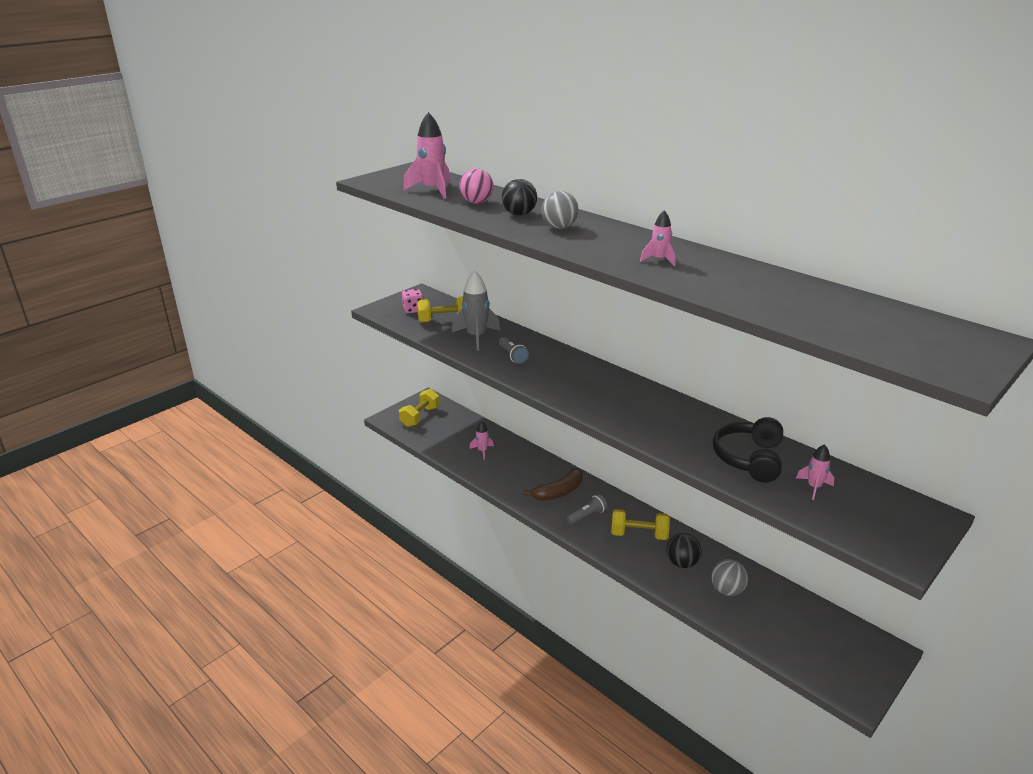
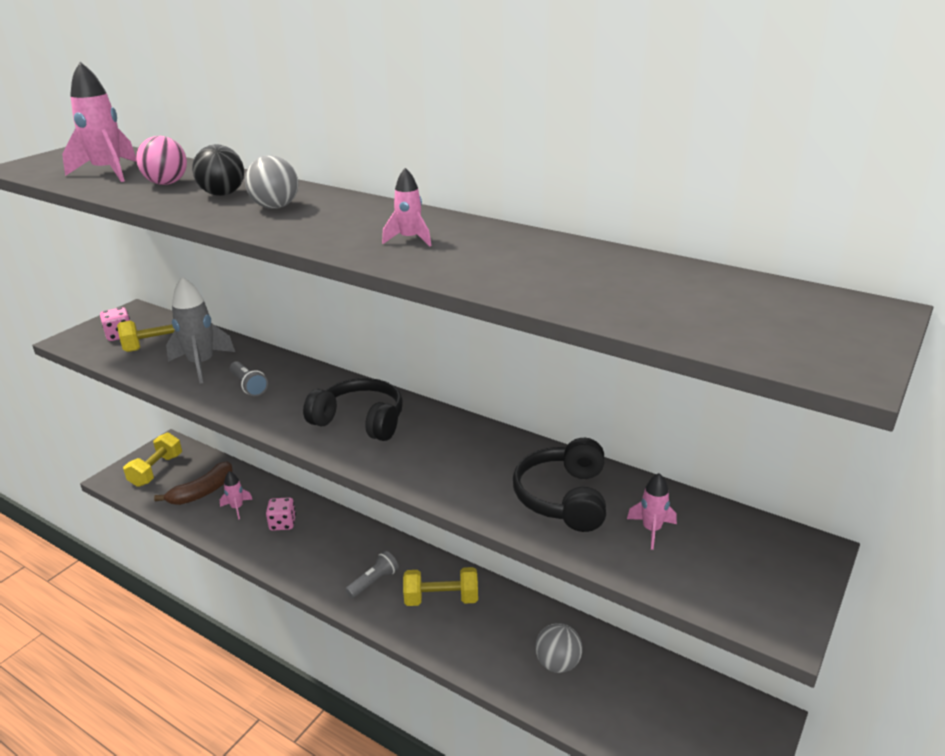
camera: 10 degrees left, 0 degrees up
(517, 466) = (282, 523): none -> pink dice
(558, 492) = (336, 553): brown banana -> brown banana (202, 492)
(597, 389) = (360, 421): none -> black headphones
(682, 563) = (498, 632): black ball -> none

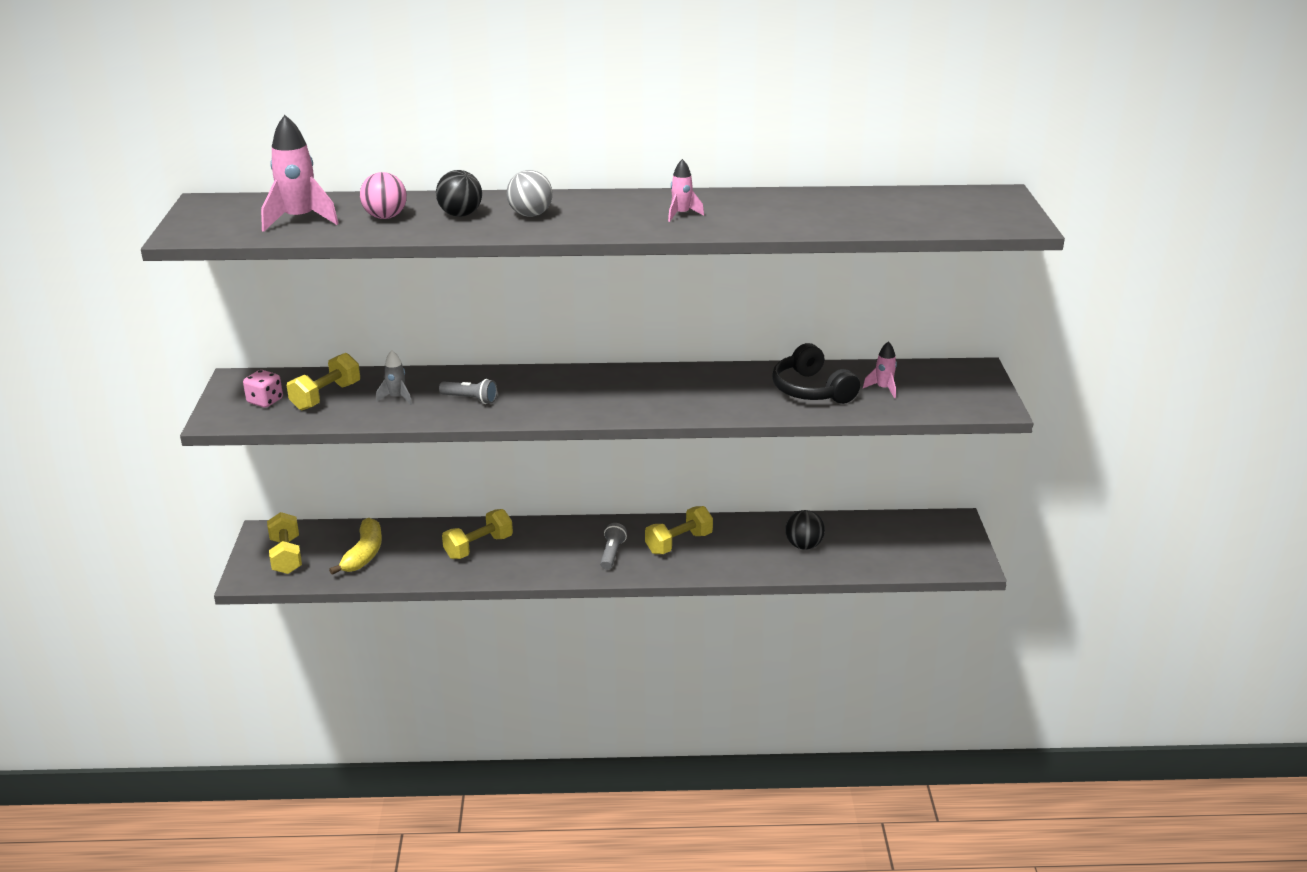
camera: 35 degrees left, 0 degrees up
(201, 364) = (397, 398): grey rocket -> grey rocket, size x0.54
(202, 492) = (364, 554): brown banana -> yellow banana
(237, 508) = (418, 552): pink rocket -> none
(282, 523) = (478, 547): pink dice -> yellow dumbbell
(360, 421) = (605, 392): black headphones -> none
(557, 663) = (803, 545): grey ball -> black ball

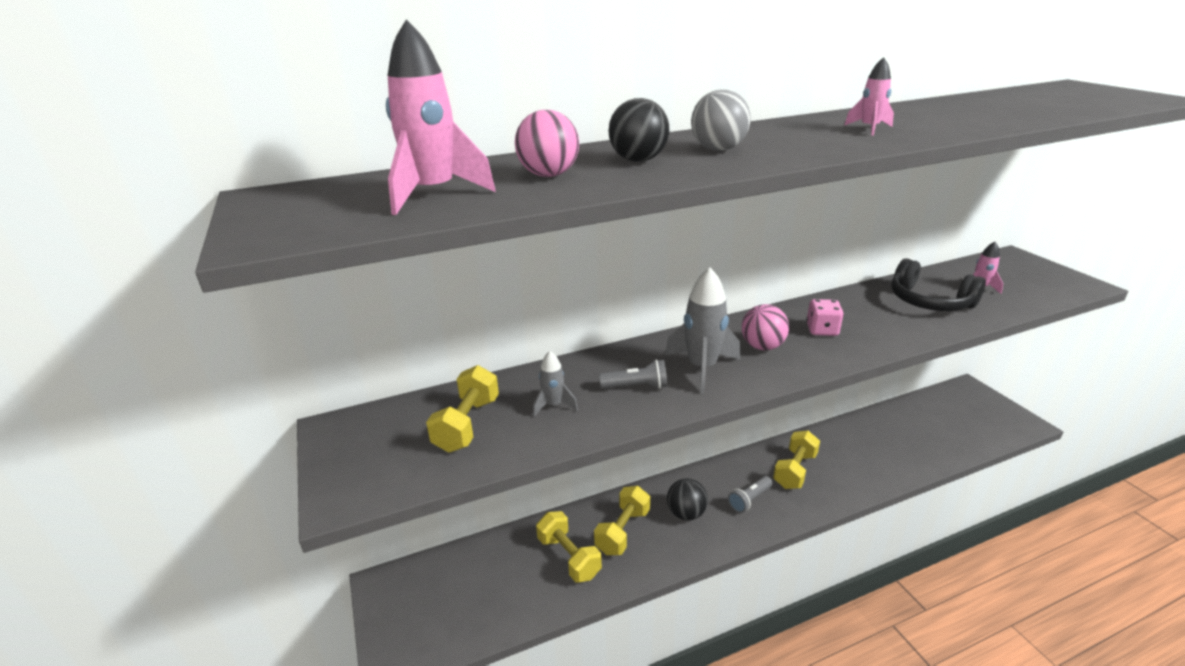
camera: 20 degrees left, 0 degrees up
(265, 401) = (393, 451): pink dice -> pink dice (822, 330)
(286, 556) = (424, 610): yellow dumbbell -> yellow dumbbell (569, 557)
(364, 554) = (511, 579): yellow banana -> none
(536, 398) = (702, 368): none -> grey rocket
(605, 393) = (762, 346): none -> pink ball
(612, 553) = (749, 500): grey flashlight -> grey flashlight turned 120 degrees counterclockwise
(803, 545) = (891, 443): black ball -> black ball (686, 513)

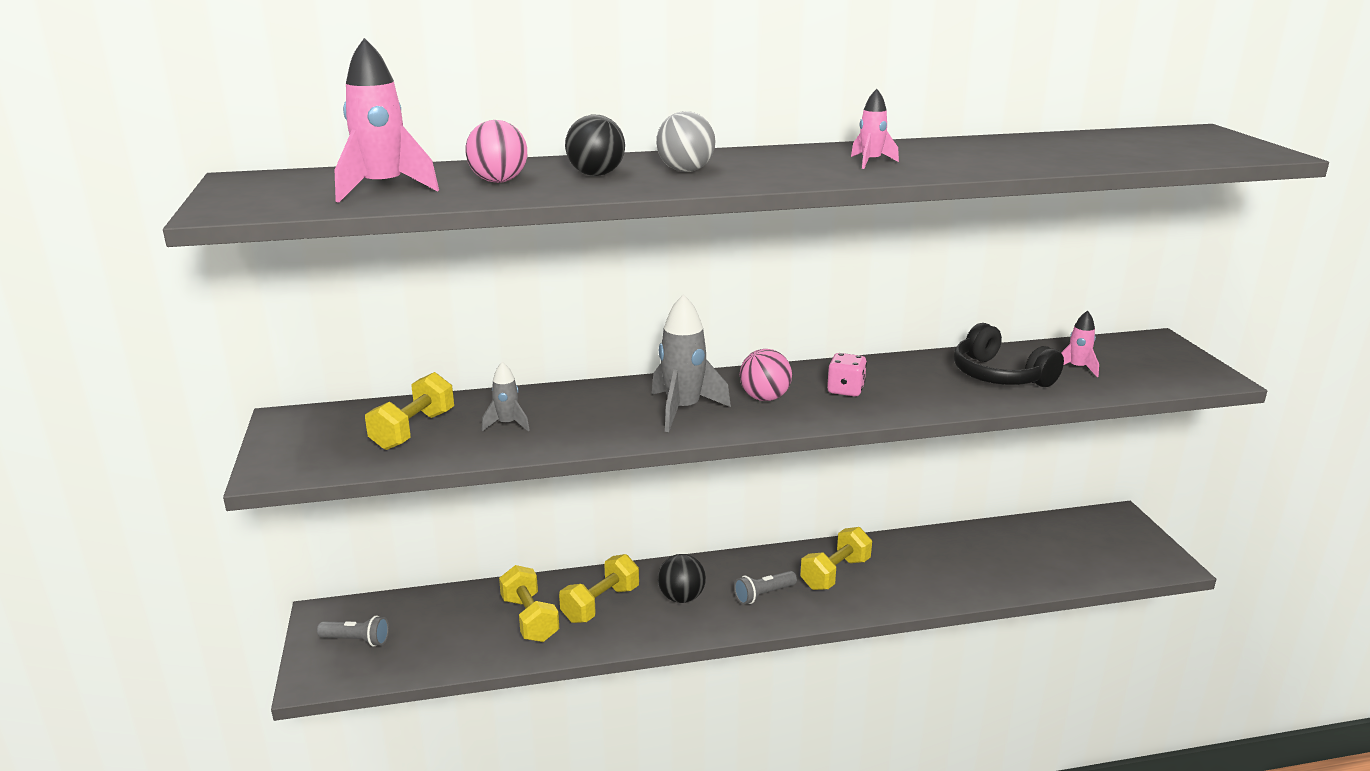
camera: 10 degrees right, 5 degrees down
(636, 386) = (602, 418): grey flashlight -> grey flashlight (357, 640)

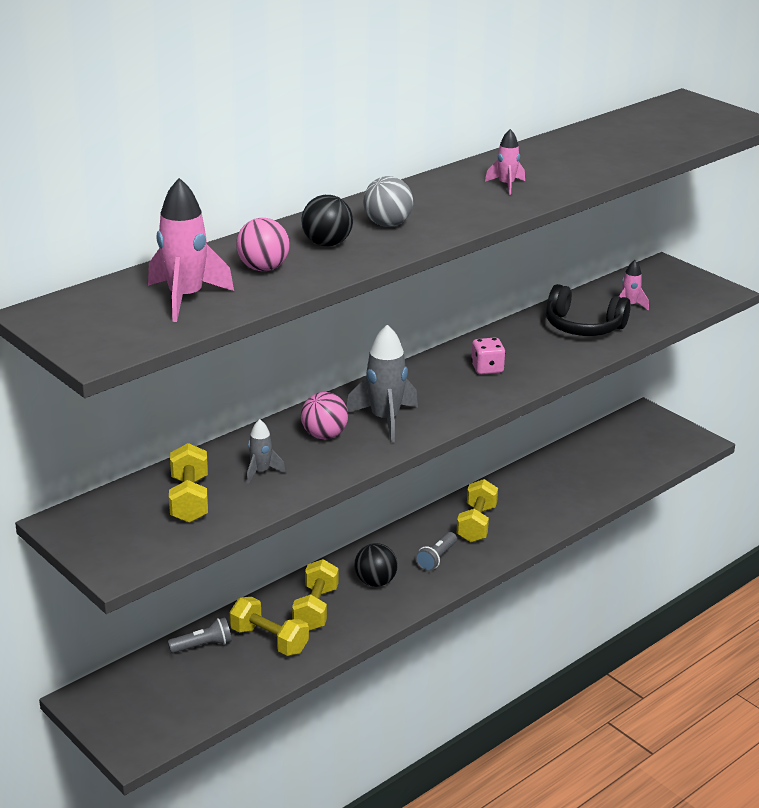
camera: 30 degrees left, 5 degrees up
(357, 640) = (138, 708): grey flashlight -> grey flashlight (203, 645)
(764, 398) = (435, 392): pink ball -> pink ball (324, 435)

